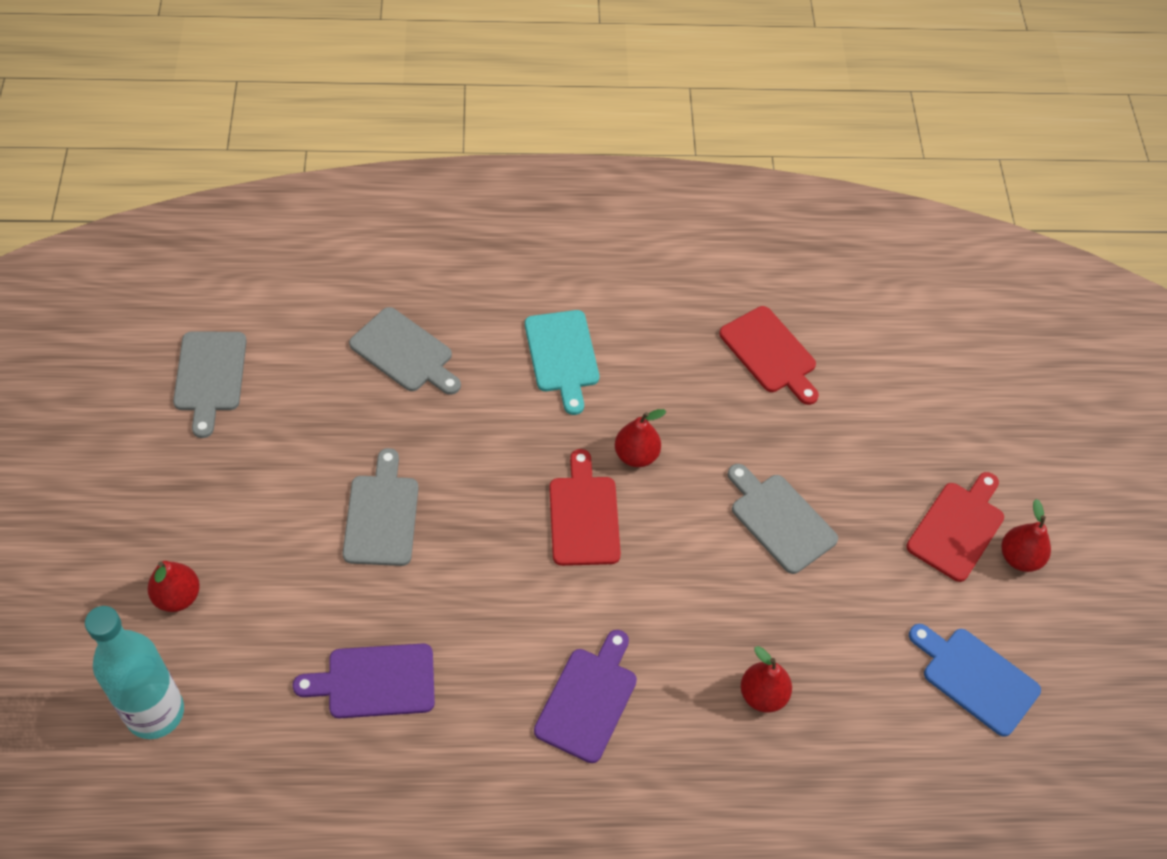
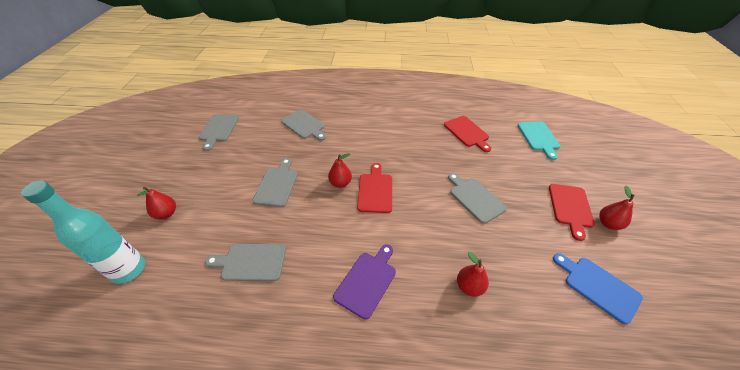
camera: 10 degrees right, 10 degrees down
(375, 681) = (251, 262): purple cutting board -> grey cutting board
(562, 355) = (373, 129): turquoise cutting board -> turquoise cutting board (538, 137)
(636, 455) = (403, 167): red pear -> red pear (340, 183)
(957, 528) = (570, 207): red cutting board -> red cutting board turned 150 degrees clockwise

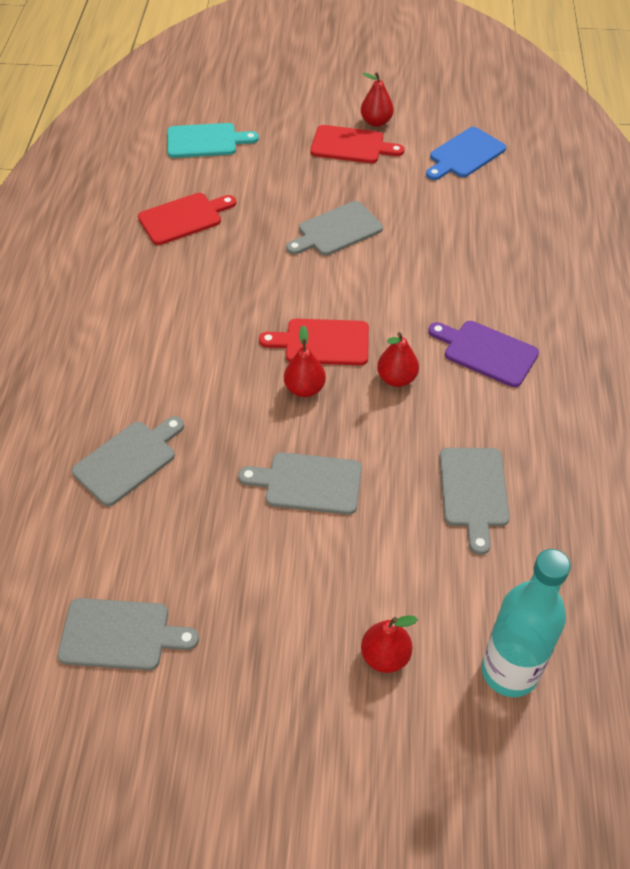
camera: 90 degrees left, 5 degrees up
(469, 286) = (479, 256): red pear -> red pear (396, 378)

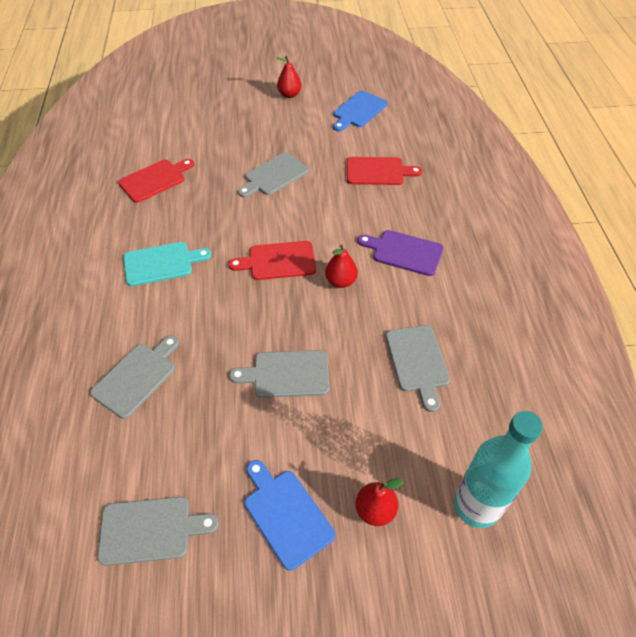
camera: 10 degrees left, 0 degrees up
(205, 141) = (163, 121): turquoise cutting board -> turquoise cutting board (161, 263)
(278, 644) = (286, 514): none -> blue cutting board
(304, 389) = (271, 299): red pear -> none
(351, 145) = (274, 113): red cutting board -> red cutting board (378, 171)

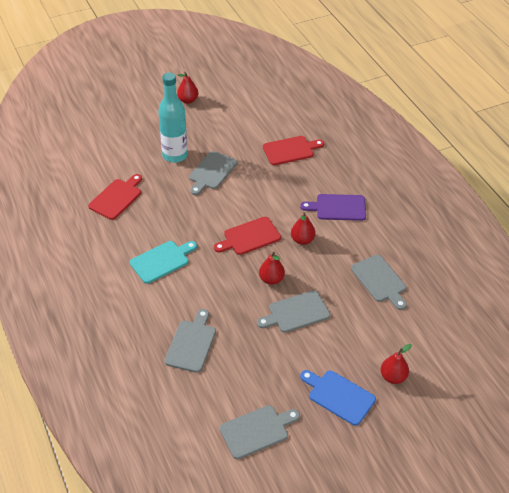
camera: 20 degrees left, 5 degrees down
(277, 321) = (271, 279): none -> red pear
(358, 111) = (251, 102): blue cutting board -> none
(476, 505) = (452, 356): turquoise bottle -> turquoise bottle (175, 155)

